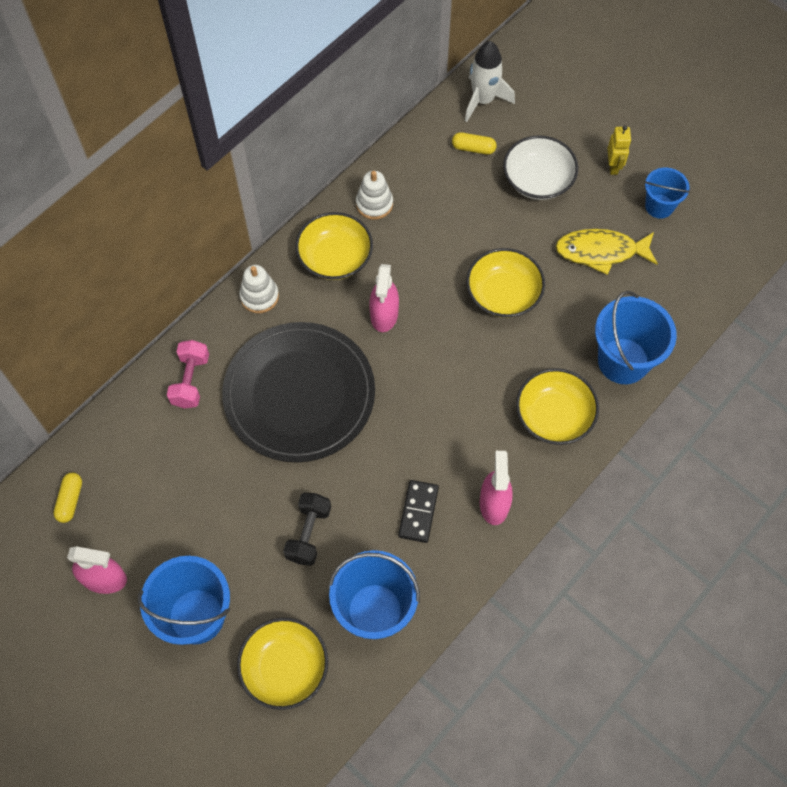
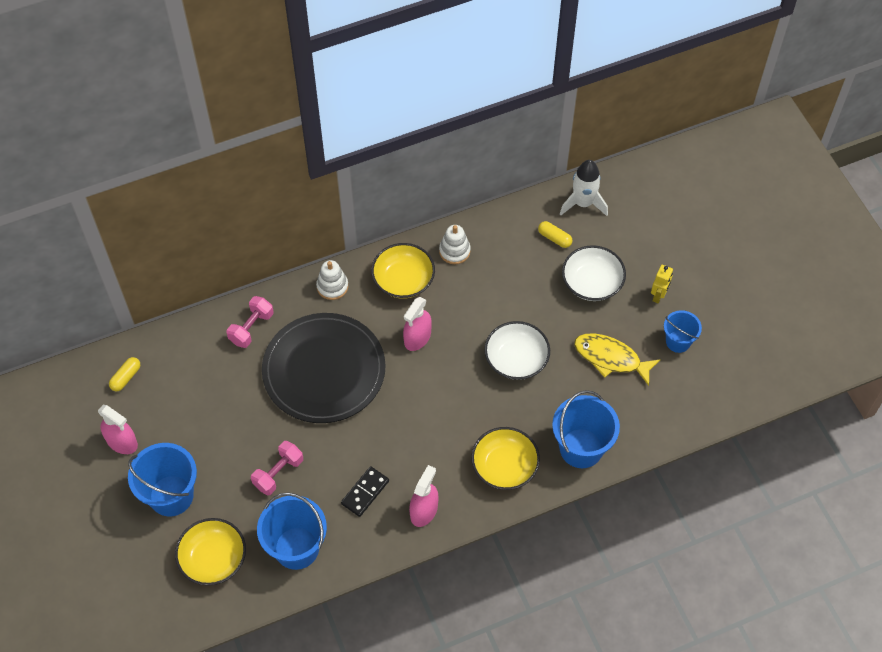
camera: 25 degrees right, 5 degrees down
(308, 534) = (278, 473): black dumbbell -> pink dumbbell
(503, 294) = (516, 359): yellow bowl -> white bowl

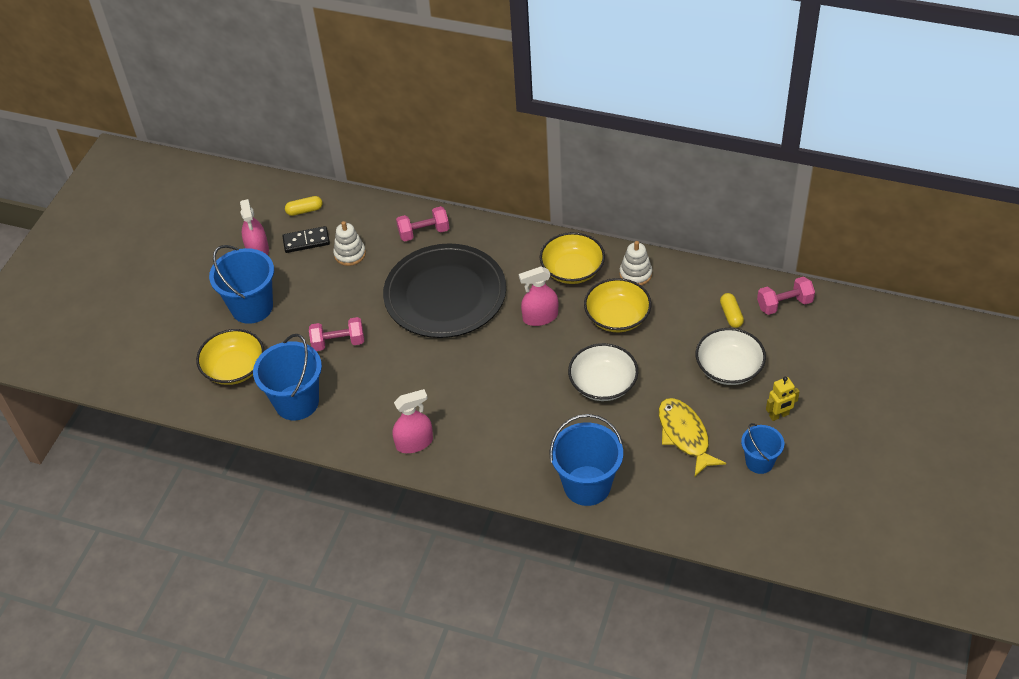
camera: 45 degrees right, 10 degrees down
(332, 286) = (513, 241): white stacking toy -> white stacking toy (350, 254)
(365, 492) = (385, 399): black domino -> black domino (306, 241)
(504, 466) = (510, 455): yellow bowl -> yellow bowl (617, 317)
(583, 203) = (784, 304): white rocket -> pink dumbbell

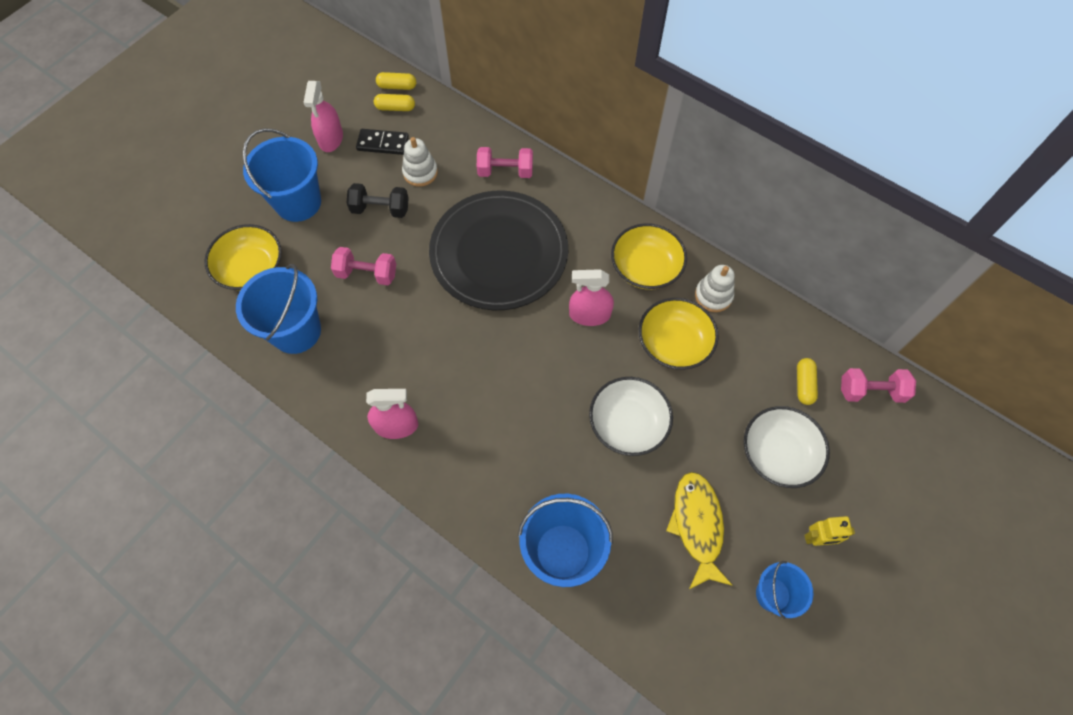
camera: 15 degrees right, 15 degrees up
(298, 193) = (397, 86): none -> yellow capsule
(327, 291) = (380, 209): none -> black dumbbell

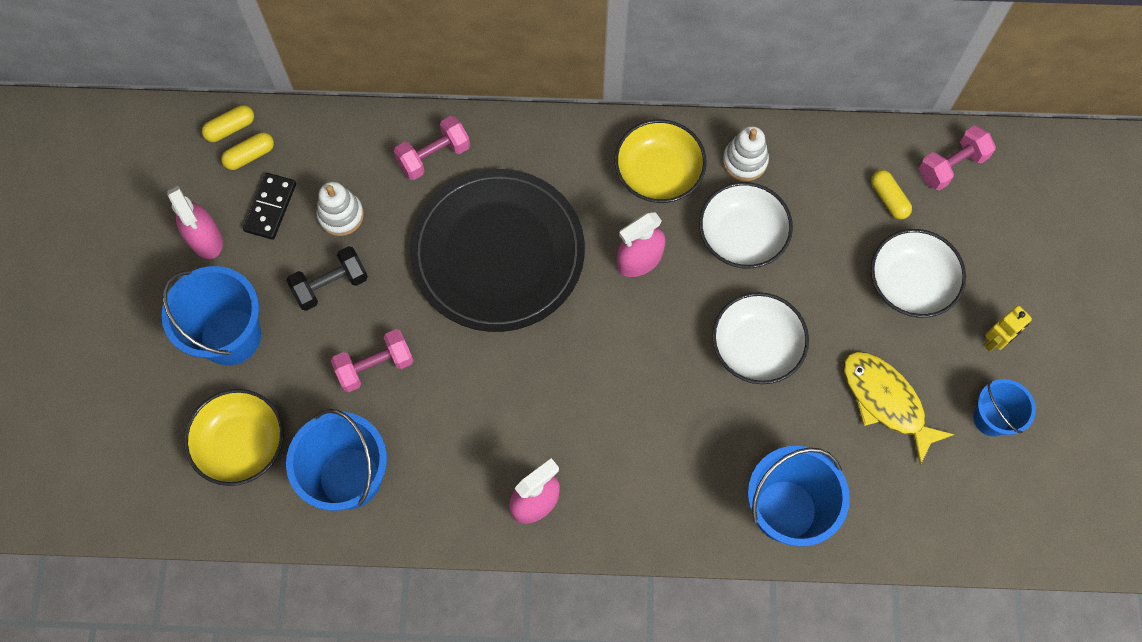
camera: 35 degrees left, 5 degrees up
(383, 143) = (270, 207): black domino -> black domino turned 45 degrees counterclockwise
(674, 343) = (742, 236): yellow bowl -> white bowl

